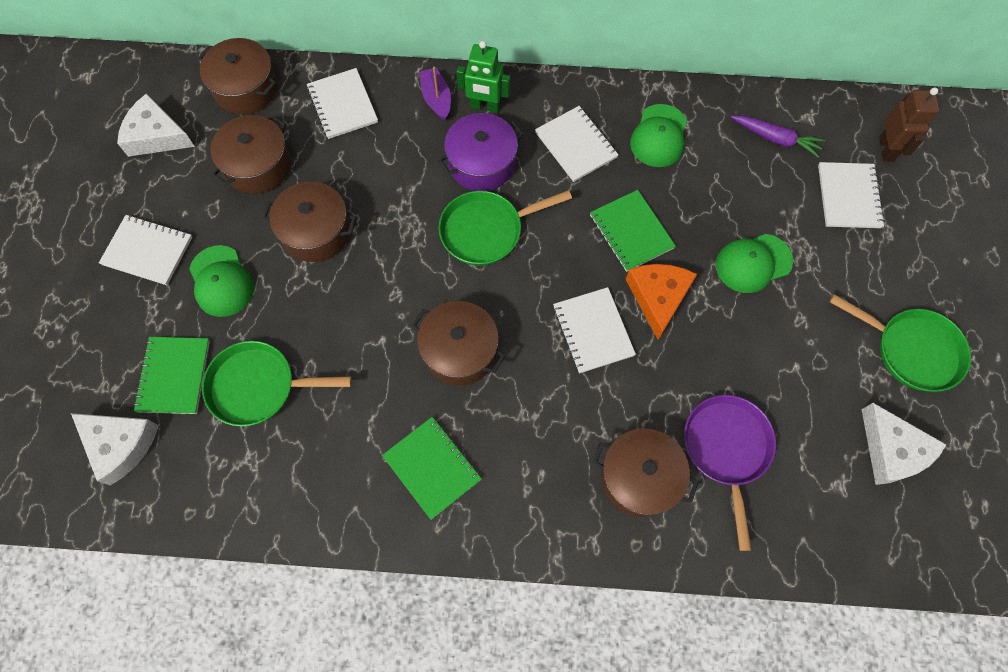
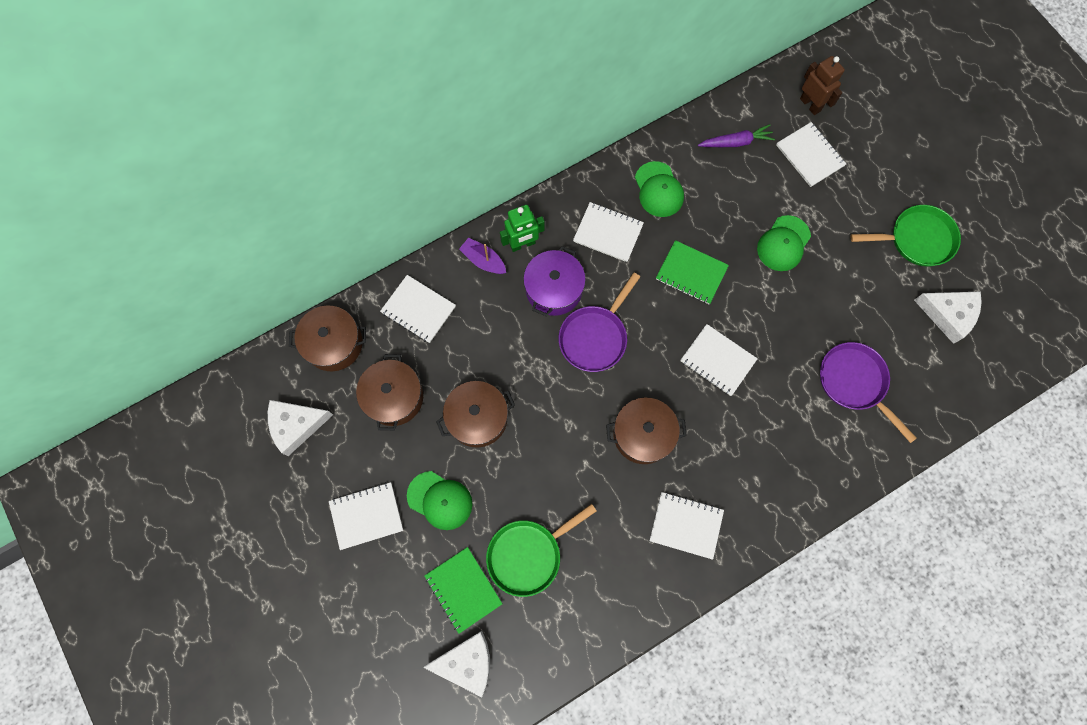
camera: 35 degrees left, 5 degrees up
(432, 468) = (686, 525): green notebook -> white notebook
(486, 230) = (595, 337): green pan -> purple pan
(639, 477) = (816, 438): brown pot -> none
(658, 297) = (741, 308): orange cheese -> none

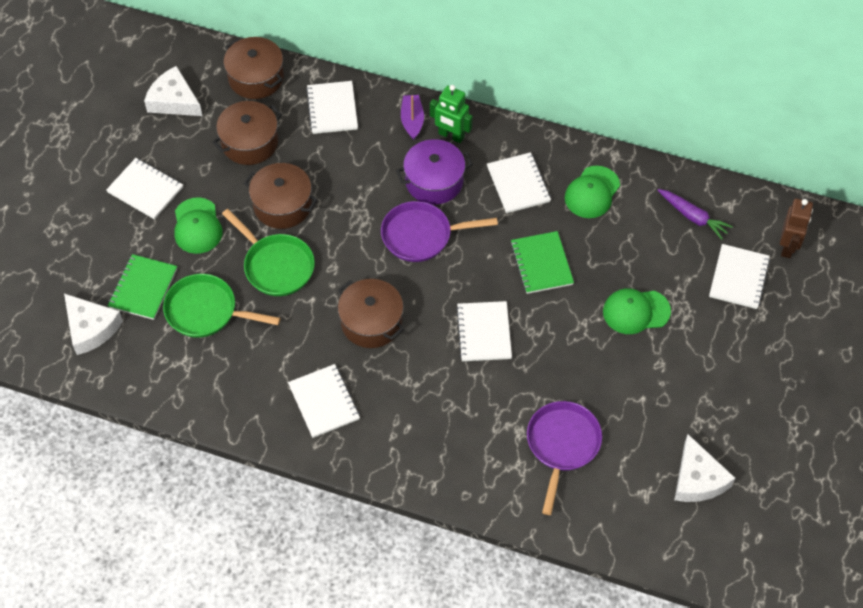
camera: 50 degrees right, 15 degrees down
(916, 239) = (745, 409): green pan -> green pan (276, 266)

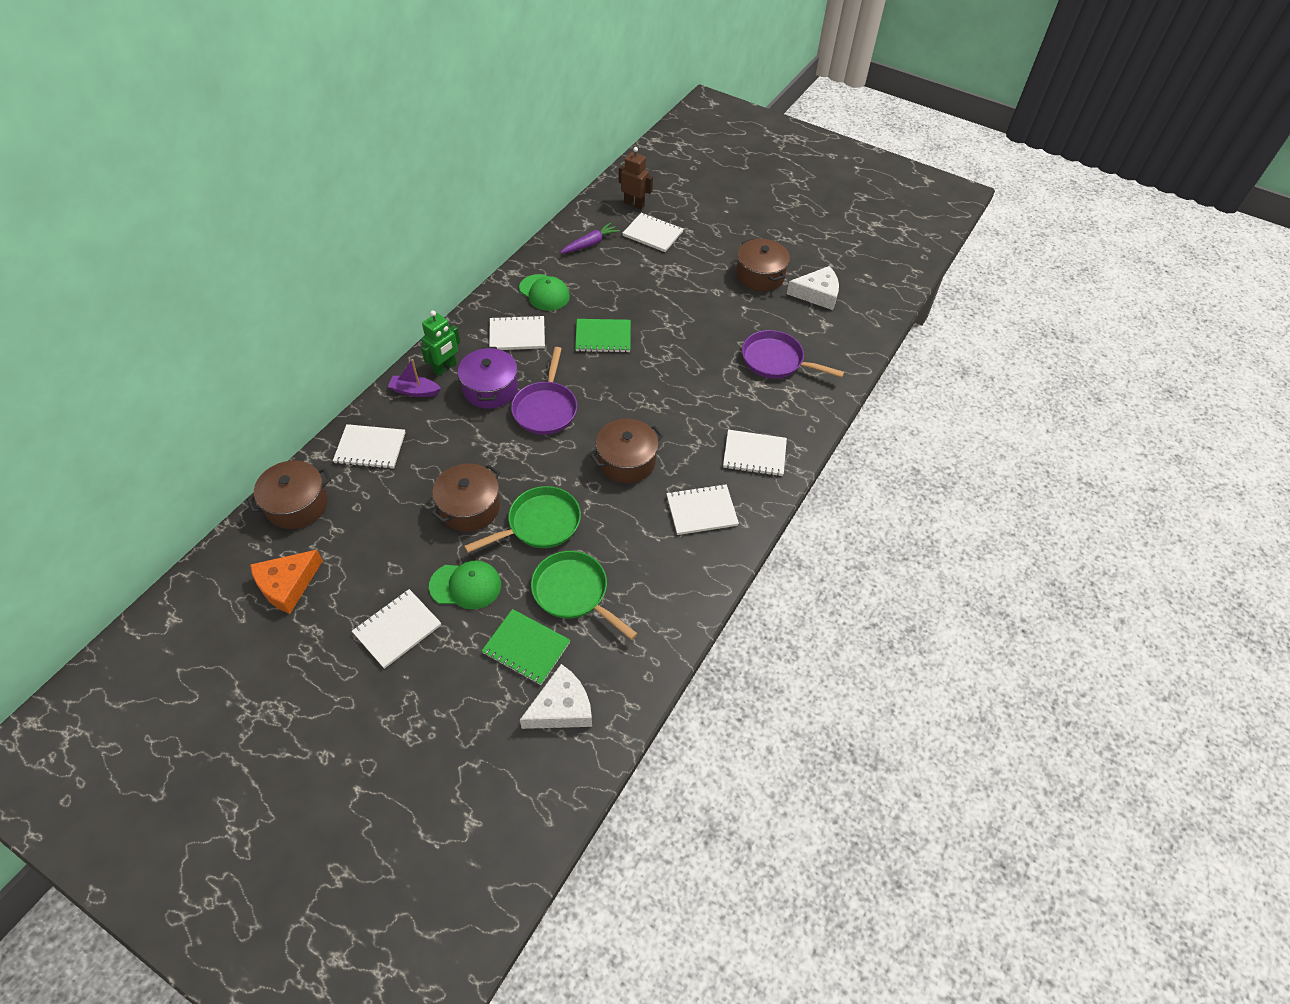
camera: 80 degrees left, 5 degrees down
(174, 100) = (287, 585): white cheese -> orange cheese
(206, 311) = (574, 592): green pan -> green pan turned 105 degrees clockwise
(249, 142) = (379, 523): brown pot -> brown pot (760, 275)
(484, 332) = (659, 386): white notebook -> white notebook (754, 454)
(636, 311) = (666, 293): green cap -> none

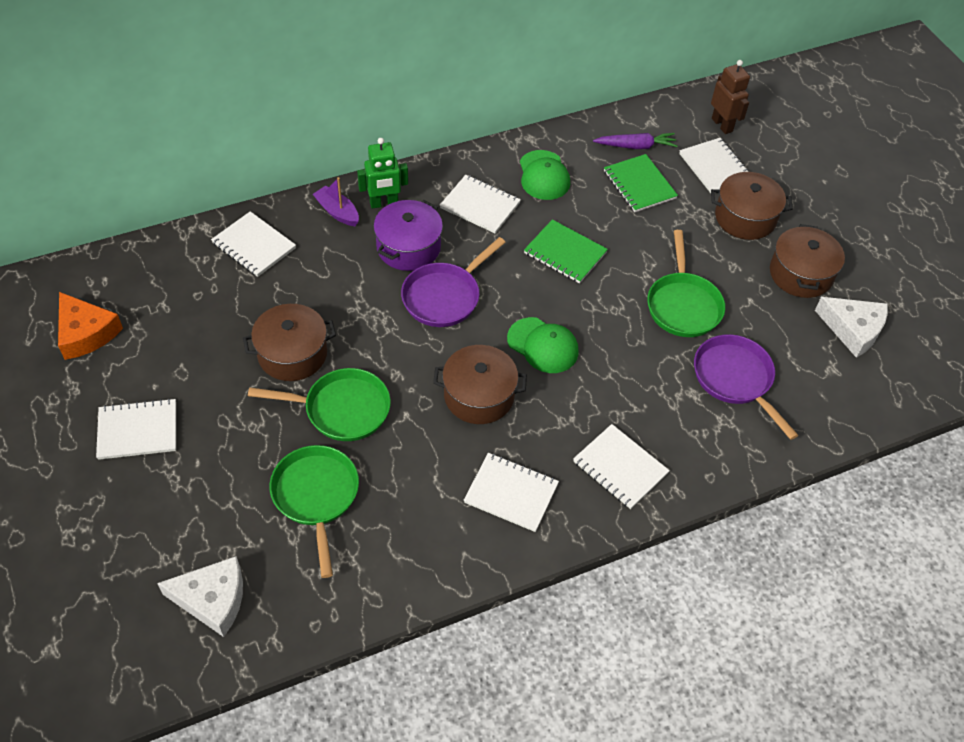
camera: 35 degrees right, 0 degrees up
(287, 585) = (86, 333): orange cheese -> orange cheese turned 120 degrees counterclockwise
(297, 504) = (151, 264): brown pot -> brown pot (745, 217)
(466, 586) = (227, 427): green cap -> green cap (543, 345)
(526, 648) = (230, 521): green notebook -> green notebook (639, 185)
(706, 331) = (683, 305): none -> green pan

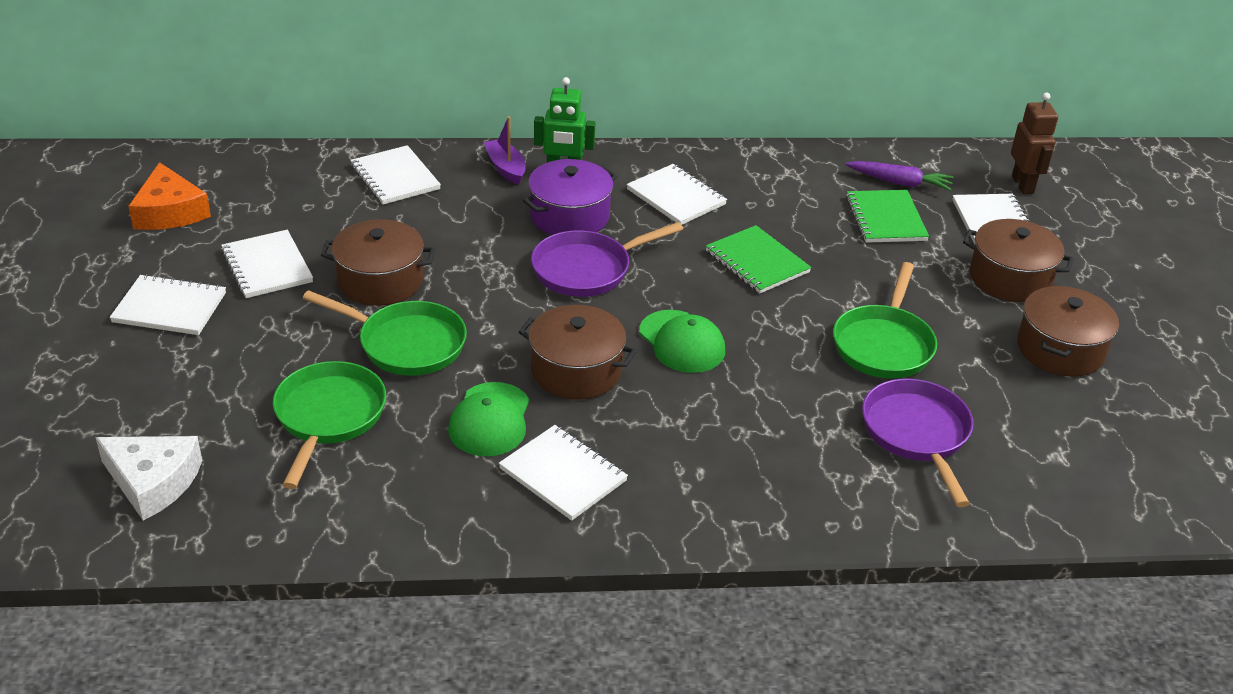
camera: 20 degrees right, 15 degrees down
(543, 175) = (769, 186): green cap -> green cap (490, 420)
(620, 467) = (716, 485): white notebook -> white notebook (267, 266)
(853, 329) = (1108, 422): white cheese -> none

